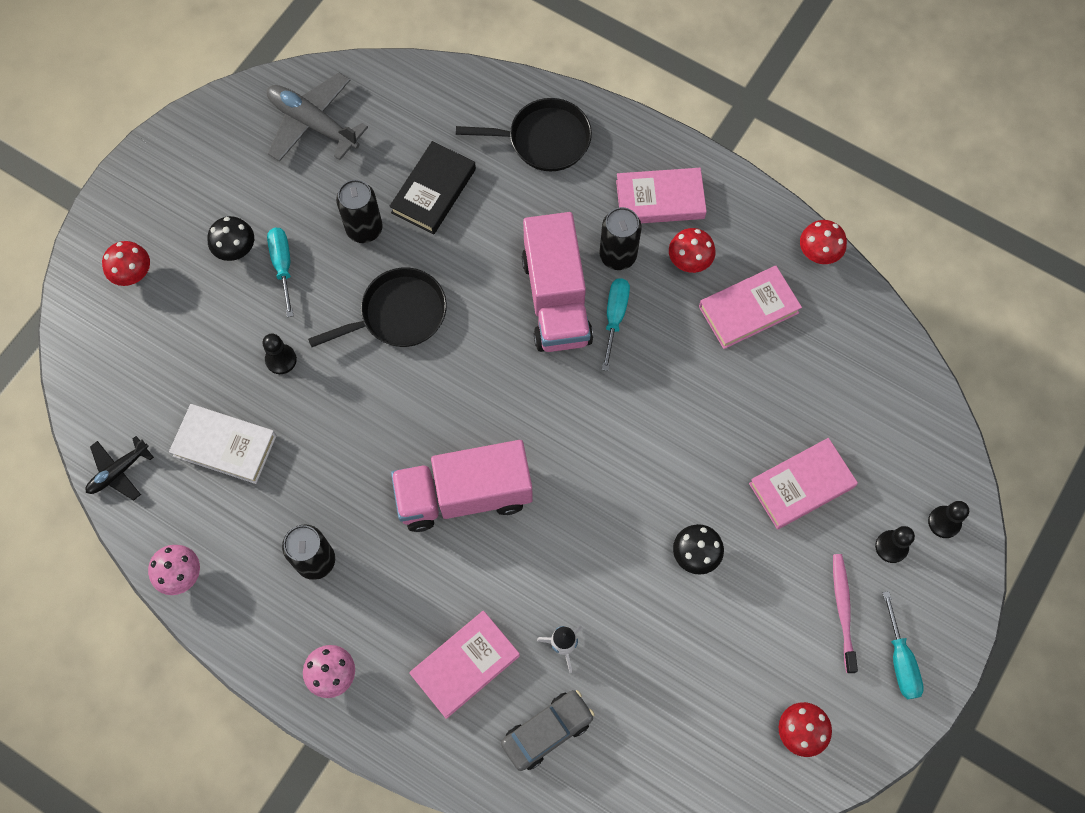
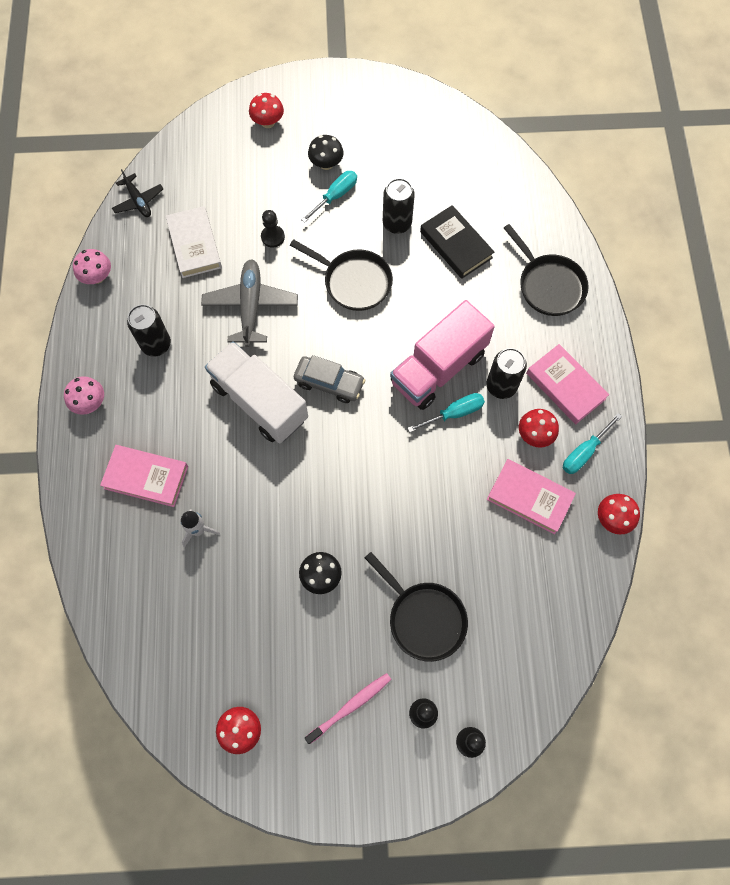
camera: 55 degrees right, 0 degrees up
(119, 471) = (138, 201): black plane -> black plane turned 135 degrees counterclockwise
(313, 124) = (445, 147): grey plane -> grey plane (250, 306)
(433, 191) = (456, 245): black book -> black book turned 60 degrees clockwise
(464, 495) = (259, 402): pink truck -> white truck
(547, 731) = (134, 557): grey car -> grey car (329, 383)
(801, 485) = (423, 618): pink book -> black pan
(900, 659) = (342, 772): turquoise screwdriver -> turquoise screwdriver (584, 452)

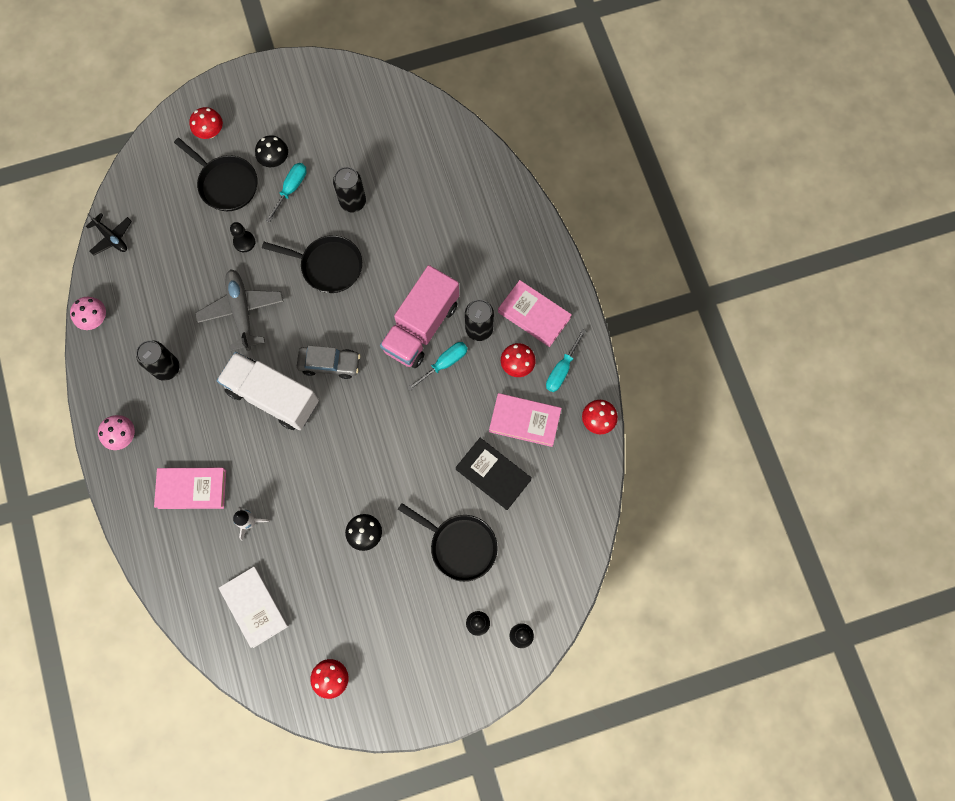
camera: 15 degrees left, 5 degrees up
(194, 245) = (175, 267): white book -> white book (255, 607)
(350, 706) = (417, 634): pink toothbrush -> none
(456, 245) = (410, 209): black book -> black book (493, 474)
(548, 285) = (500, 227): black pan -> black pan (226, 184)

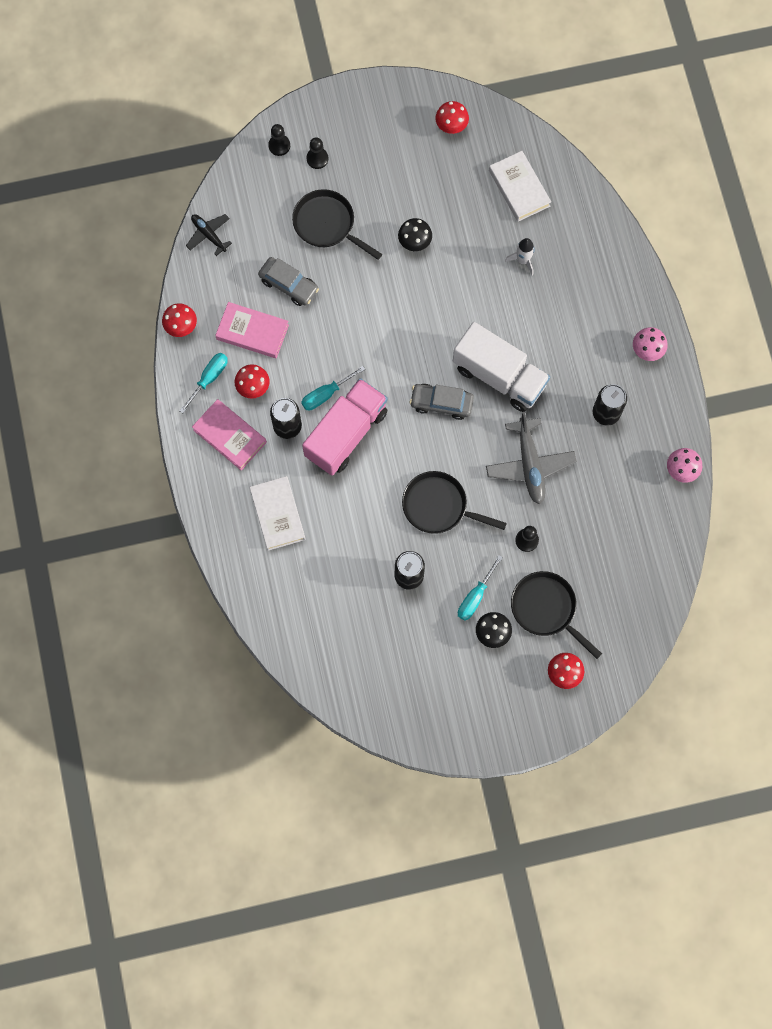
camera: 175 degrees left, 0 degrees up
(111, 237) = (668, 557): black plane -> black plane (209, 235)
(192, 489) = (578, 295): pink book -> none
(479, 246) = (277, 514): none -> white book
(493, 474) = (289, 285): black book -> grey car

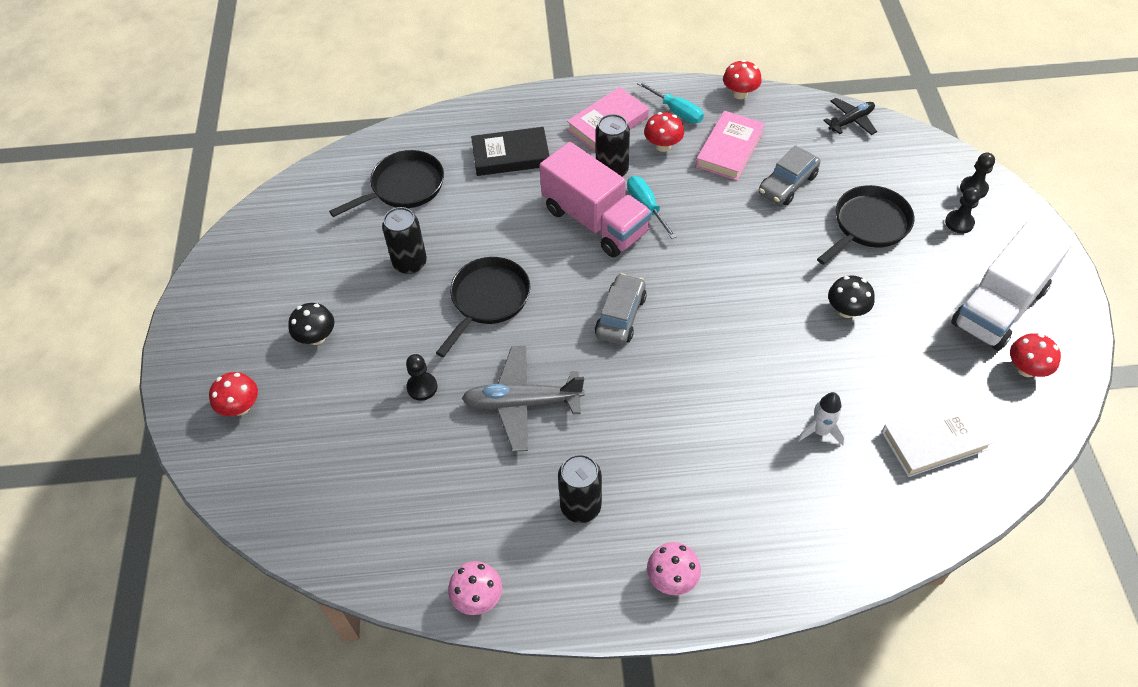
camera: 100 degrees right, 20 degrees down
(277, 514) = (511, 155): white book -> black book
(475, 596) = (366, 325): turquoise screwdriver -> none
(499, 376) = (651, 383): white truck -> white truck (999, 307)
(546, 609) = (328, 398): black pan -> black pan (404, 187)

